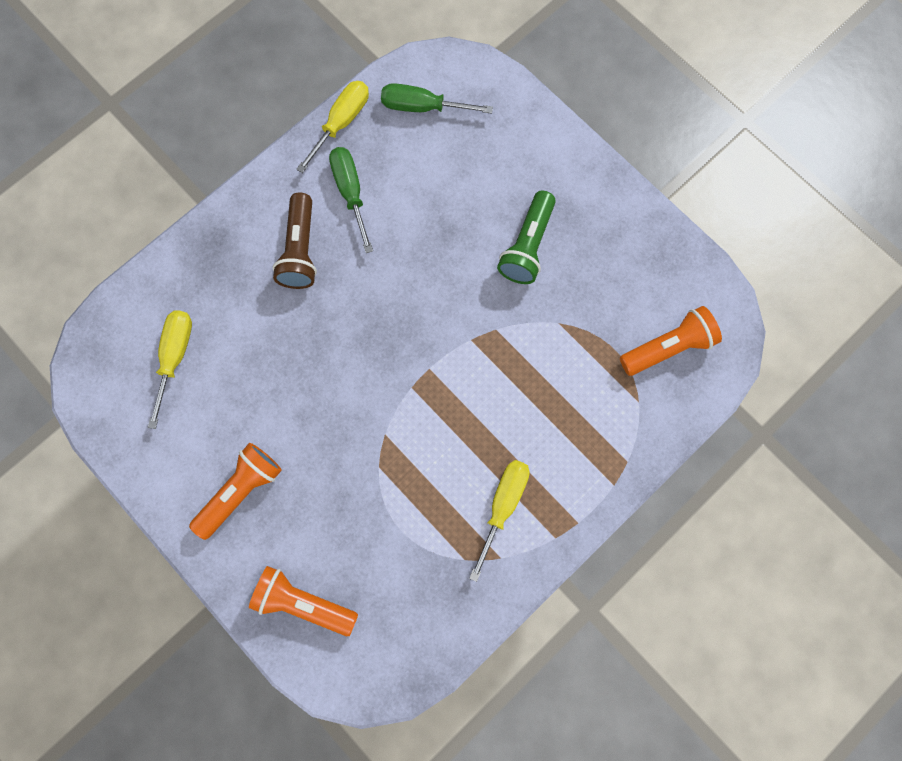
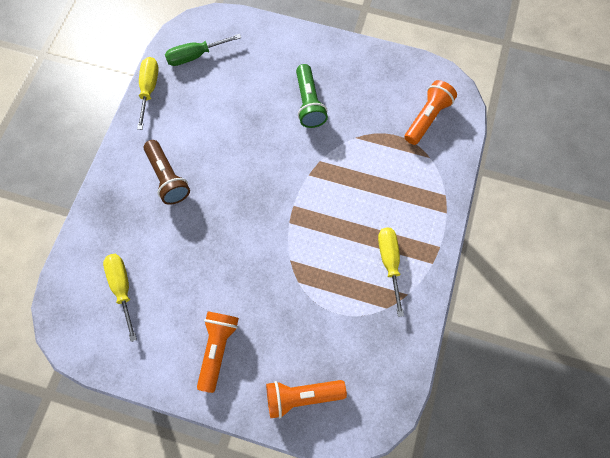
camera: 30 degrees left, 5 degrees down
(350, 193) = (180, 127): green screwdriver -> none

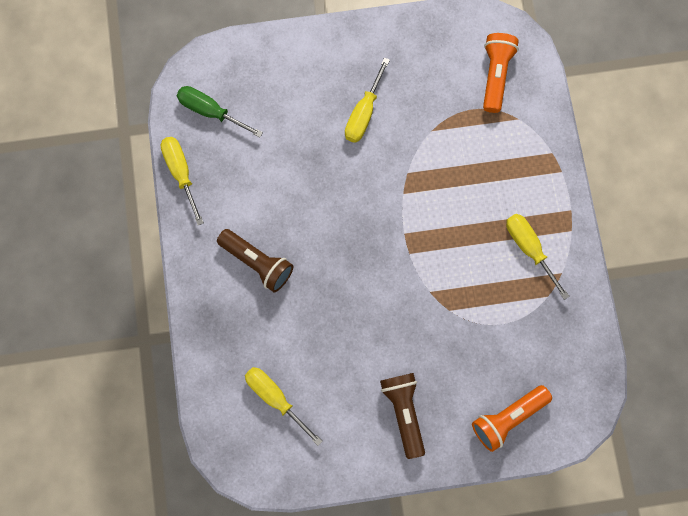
camera: 25 degrees left, 5 degrees up
(195, 56) = (210, 112): green screwdriver -> green screwdriver turned 75 degrees clockwise
(217, 348) = (404, 412): orange flashlight -> brown flashlight
(309, 103) = (364, 113): green flashlight -> yellow screwdriver

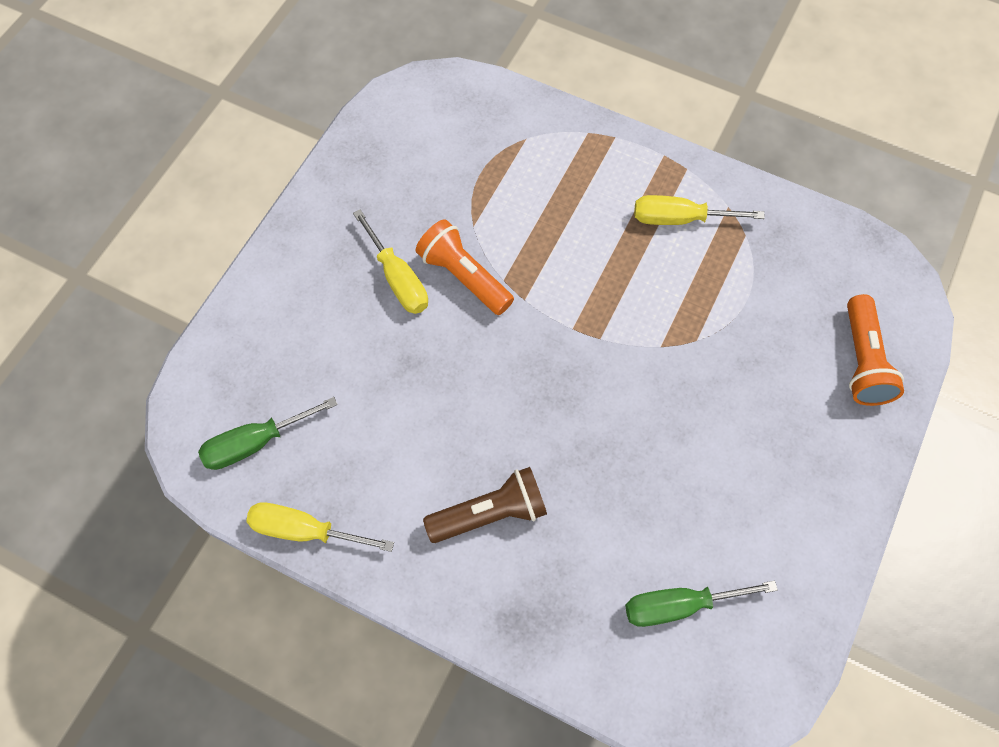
camera: 55 degrees left, 10 degrees down
(275, 398) = (679, 605): yellow screwdriver -> green screwdriver
(404, 412) = (789, 466): brown flashlight -> none
(495, 76) = (461, 128): orange flashlight -> orange flashlight (464, 277)

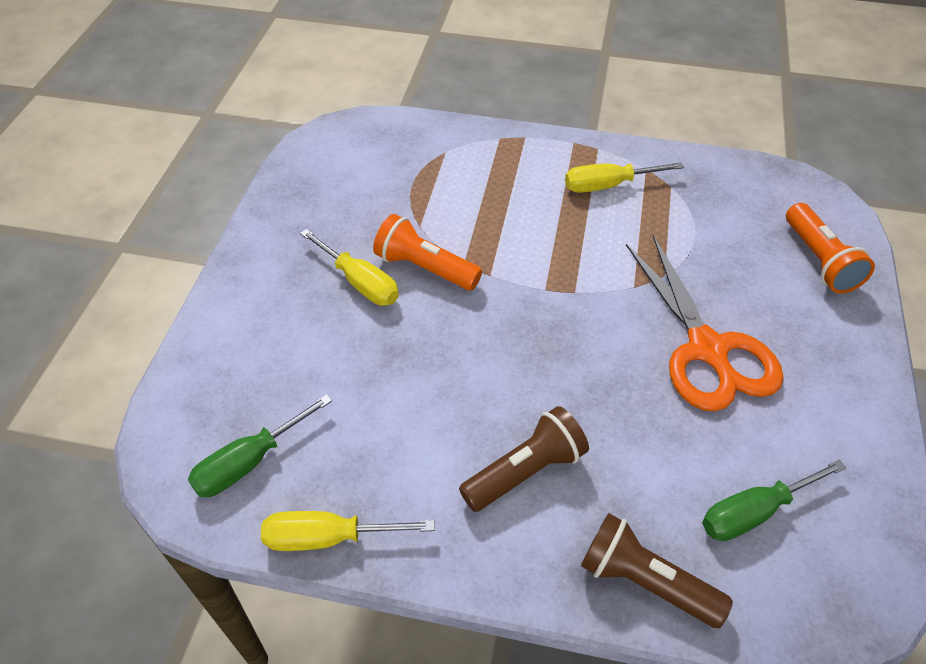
camera: 15 degrees left, 15 degrees down
(558, 641) = (645, 582): none -> brown flashlight
(705, 433) = (707, 350): none -> orange scissors

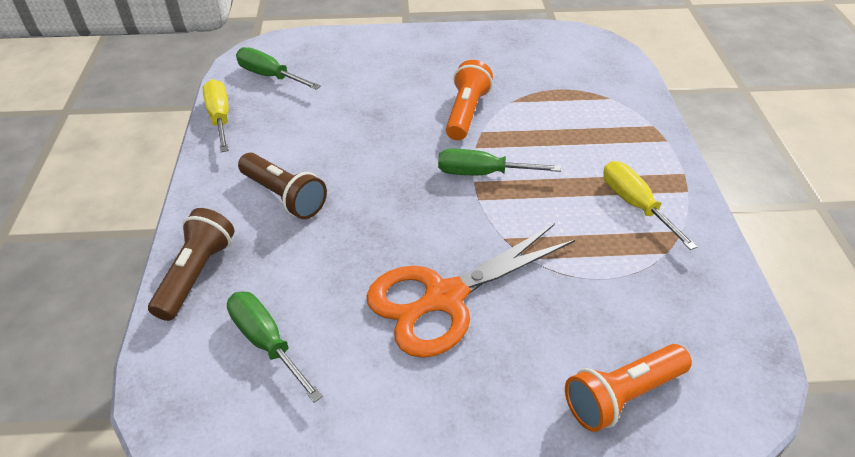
camera: 75 degrees right, 5 degrees down
(359, 282) = (436, 85): yellow screwdriver -> none
(534, 279) = (482, 173): none -> green screwdriver

